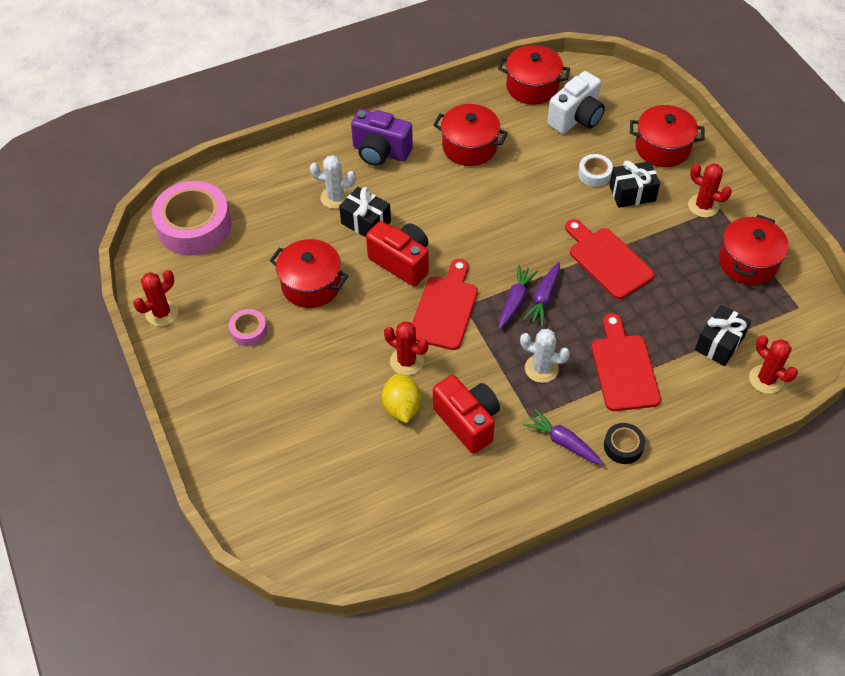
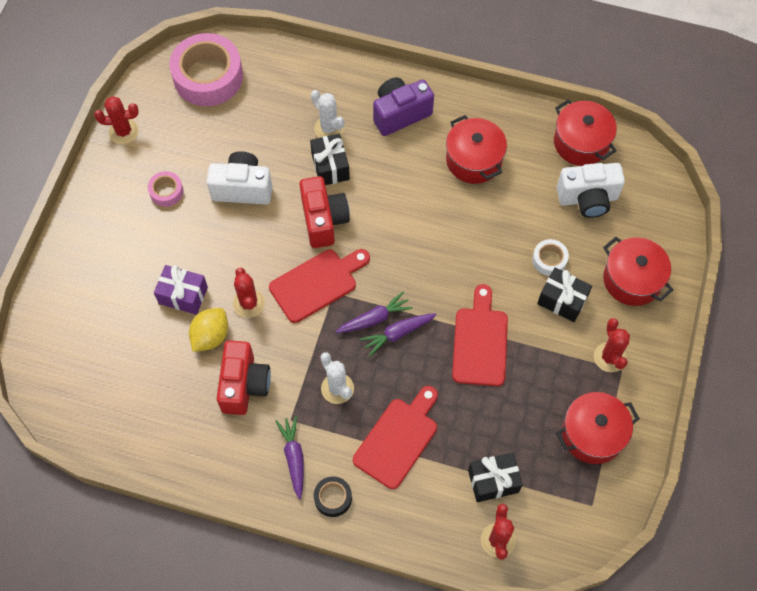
camera: 40 degrees right, 10 degrees up
(311, 285) = (242, 188): red pot -> white camera
(346, 395) = (183, 295): none -> purple gift
(380, 152) = (400, 114): purple camera -> purple camera turned 90 degrees clockwise

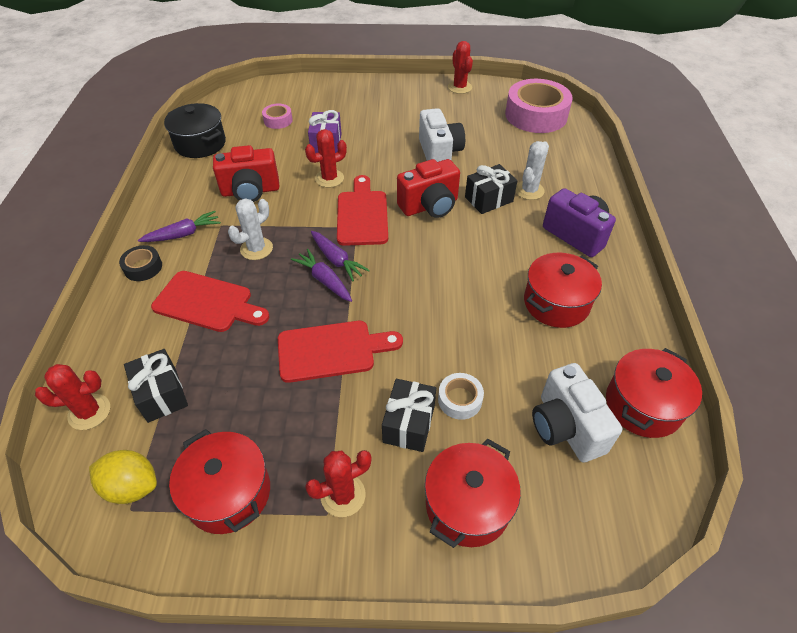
camera: 75 degrees right, 15 degrees down
(133, 433) = (200, 144): none -> black pot
(166, 192) = (417, 117): pink tape -> pink tape (278, 120)
(210, 336) = (293, 164): yellow lemon -> yellow lemon (132, 486)
(317, 283) = (362, 215): red cutting board -> red cutting board turned 135 degrees counterclockwise

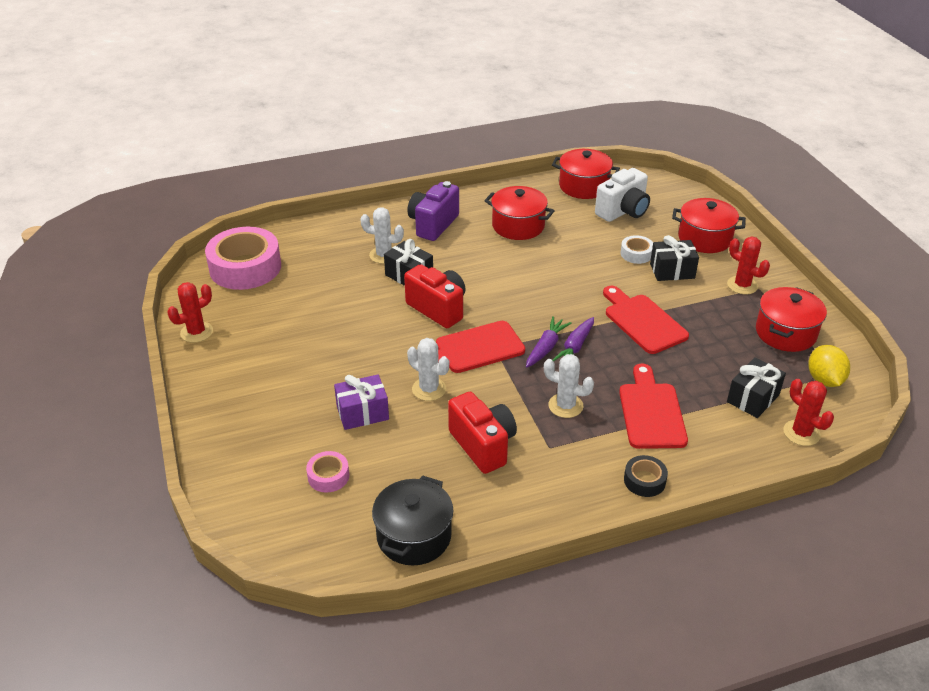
camera: 110 degrees left, 10 degrees down
(183, 234) = (581, 471): purple carrot -> none
(329, 178) = (429, 389): red cactus -> white cactus
(439, 153) = (346, 320): white camera -> none

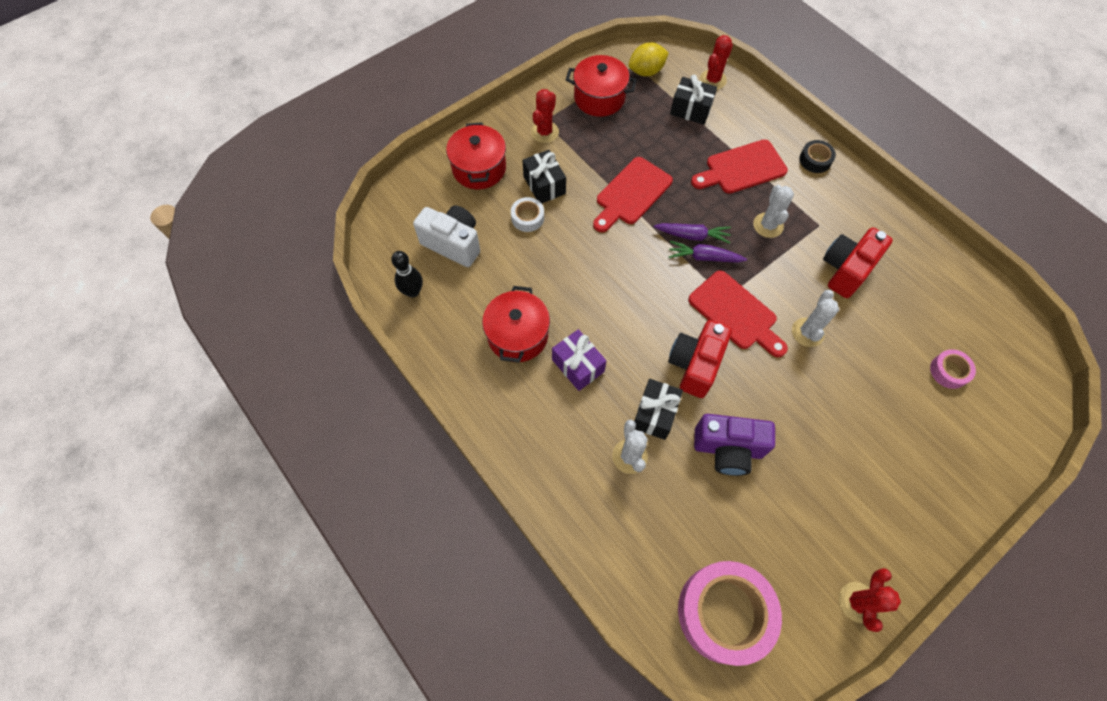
camera: 110 degrees left, 25 degrees up
(196, 332) = (857, 602): red cactus -> red cactus turned 75 degrees clockwise
(362, 413) = (867, 375): purple gift -> purple gift (578, 366)
(414, 536) = (960, 287): black pot -> none
(433, 224) = (548, 425): purple camera -> purple camera (727, 449)
(583, 186) = (413, 291): red pot -> black bowling pin

